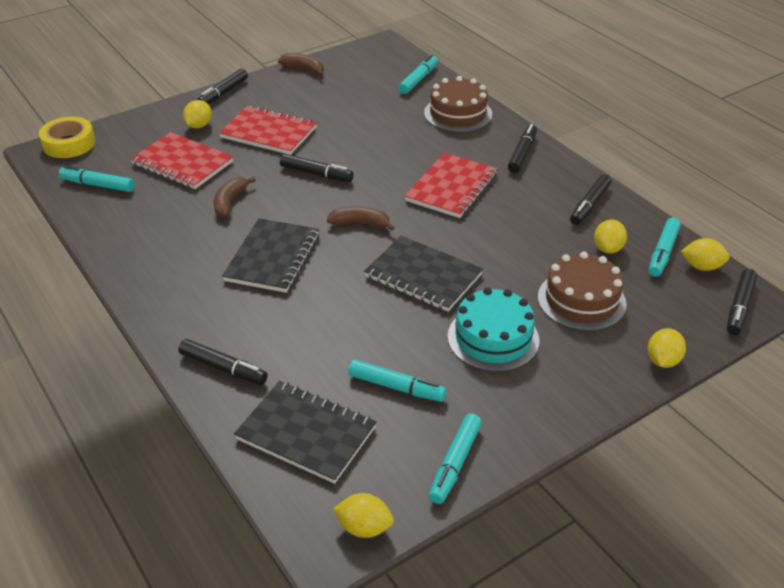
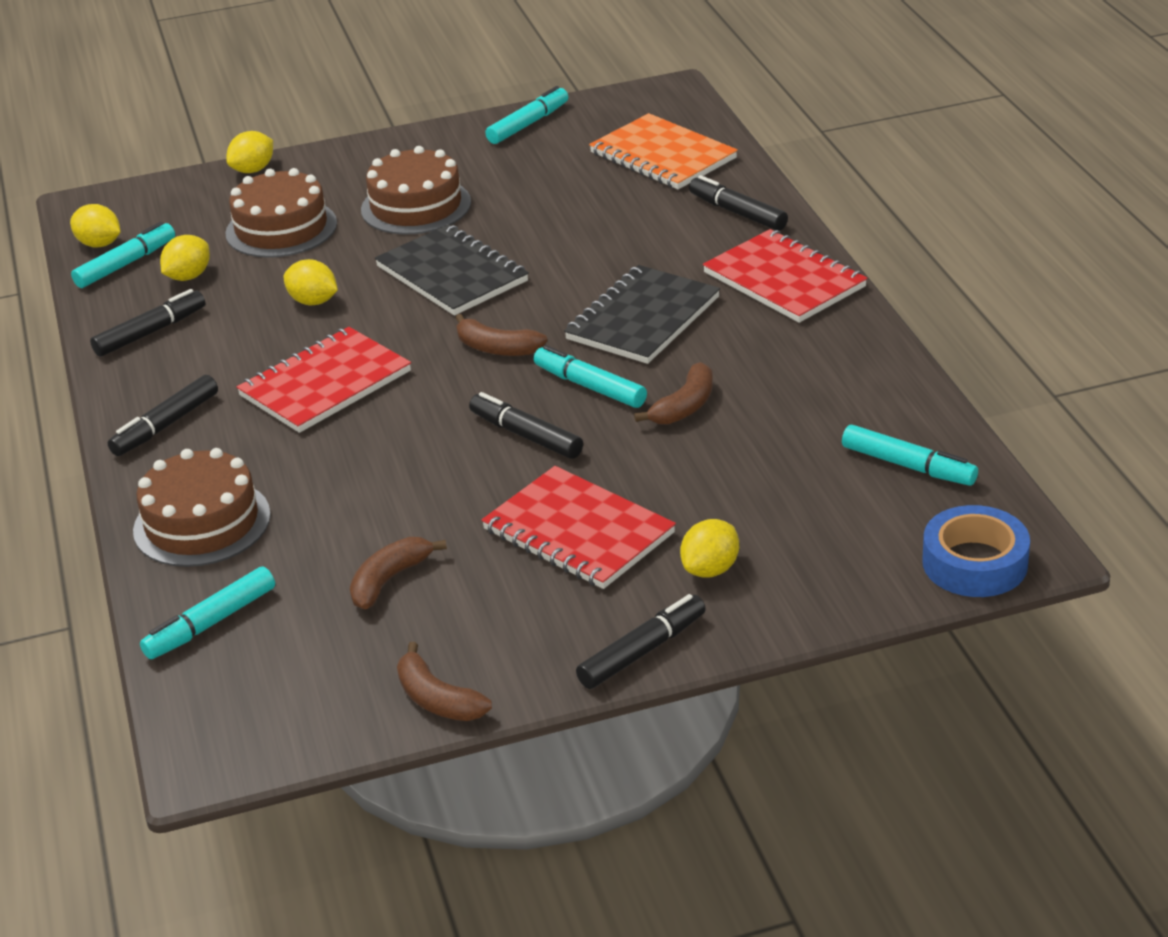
camera: 160 degrees left, 5 degrees down
(69, 144) = (974, 563): yellow tape -> blue tape
(182, 163) = (753, 488): red notebook -> red notebook (784, 280)
(306, 433) = (663, 156): black notebook -> orange notebook
(350, 103) = (389, 580): none -> brown banana
(364, 527) = (634, 98): yellow lemon -> yellow lemon (313, 301)
(396, 387) = (551, 179): turquoise marker -> turquoise marker (590, 386)
(493, 338) = (416, 206): turquoise cake -> brown cake
(739, 307) = (112, 202): black marker -> none

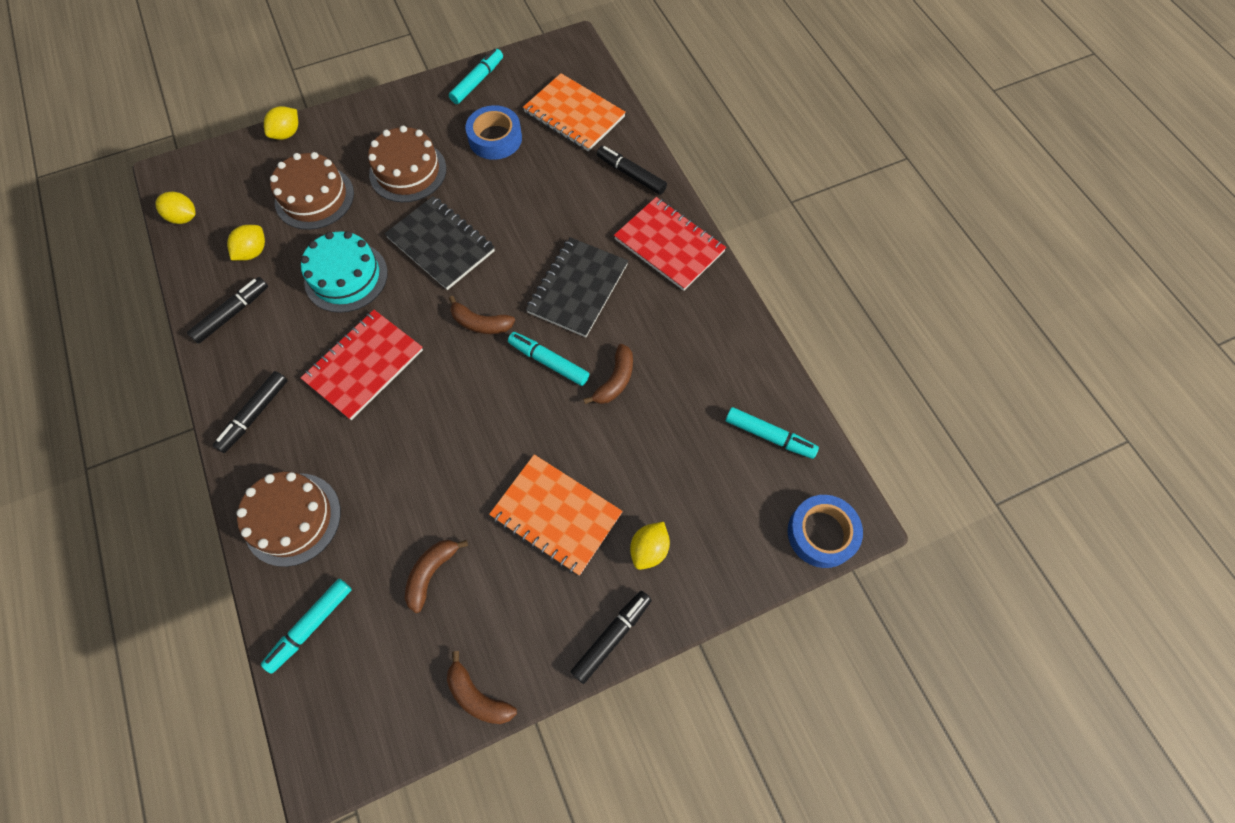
camera: 10 degrees left, 30 degrees up
(126, 264) = (206, 239): turquoise marker -> none
(313, 301) = (346, 277): yellow lemon -> turquoise cake
(526, 435) = (510, 415): black marker -> none
(545, 177) = (495, 138): none -> blue tape
(578, 532) = (556, 515): red notebook -> orange notebook

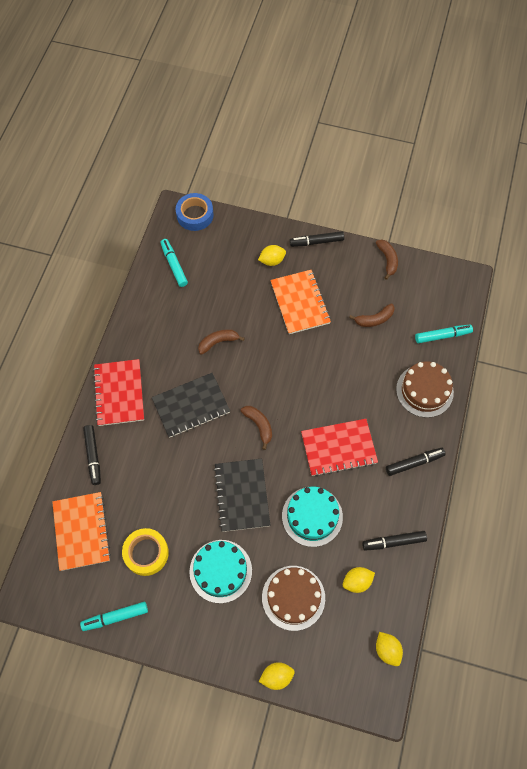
camera: 140 degrees left, 0 degrees up
(408, 171) = (220, 571): brown cake -> turquoise cake
(495, 138) = (146, 553): blue tape -> yellow tape
(548, 362) = (242, 376): turquoise marker -> none

